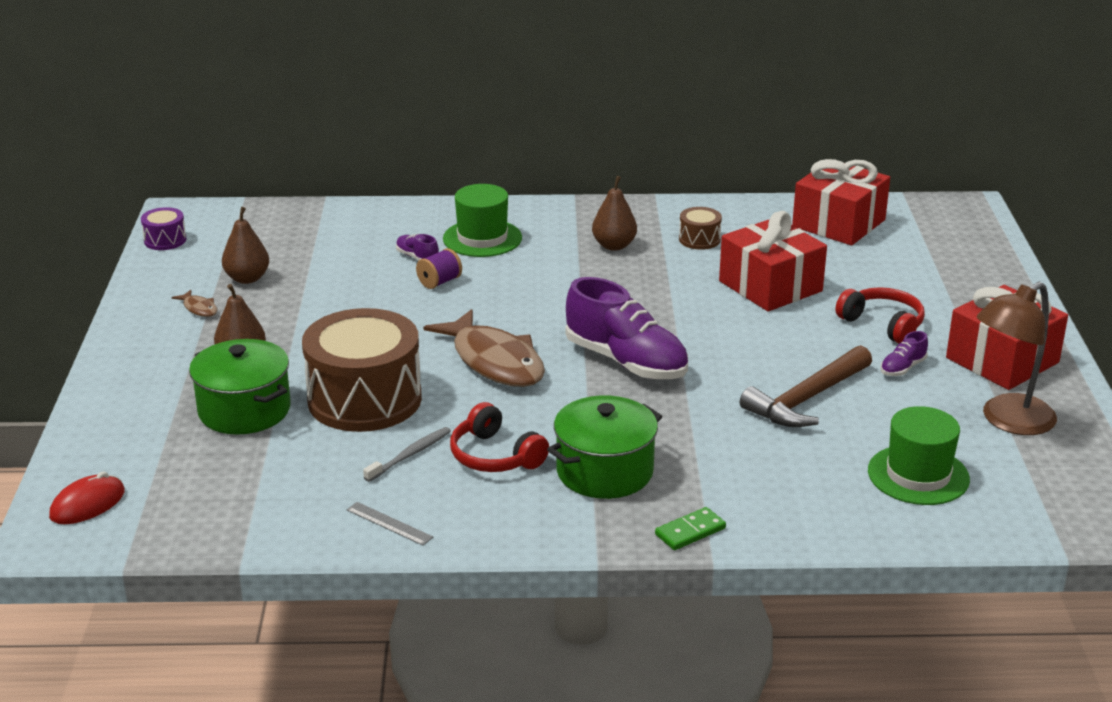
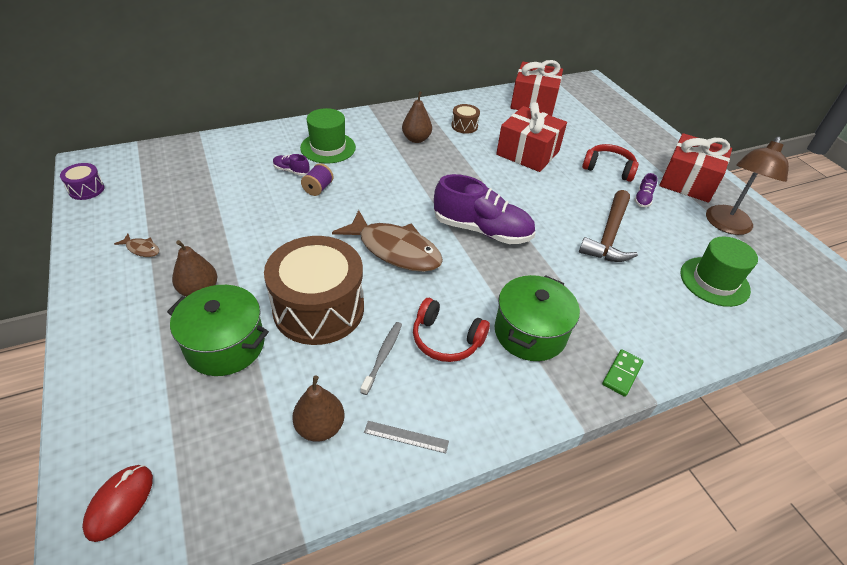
camera: 25 degrees left, 15 degrees up
(247, 278) = (170, 212): brown pear -> brown pear (320, 427)

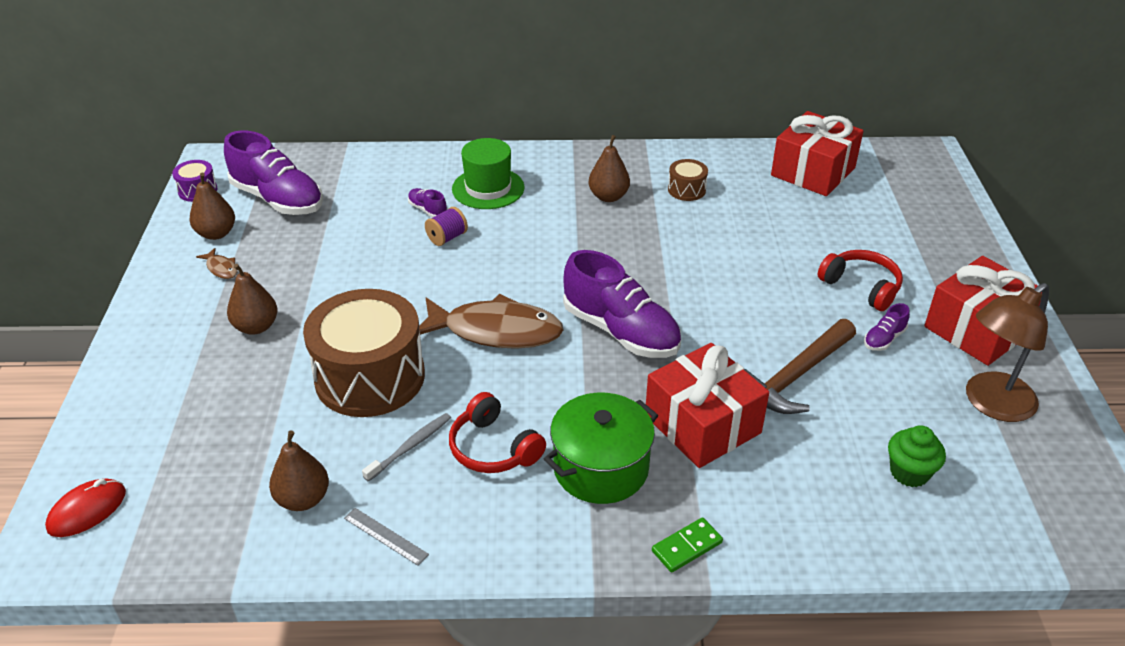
camera: 25 degrees right, 5 degrees down
(122, 221) = (216, 233): none -> brown pear
(163, 184) = (278, 199): none -> purple shoe
(225, 345) = (253, 390): green pot -> none
(395, 250) = (496, 331): brown fish -> brown fish turned 45 degrees counterclockwise
(527, 153) = (754, 242): red gift -> red gift (702, 424)
(714, 281) = (909, 472): green hat -> green cupcake

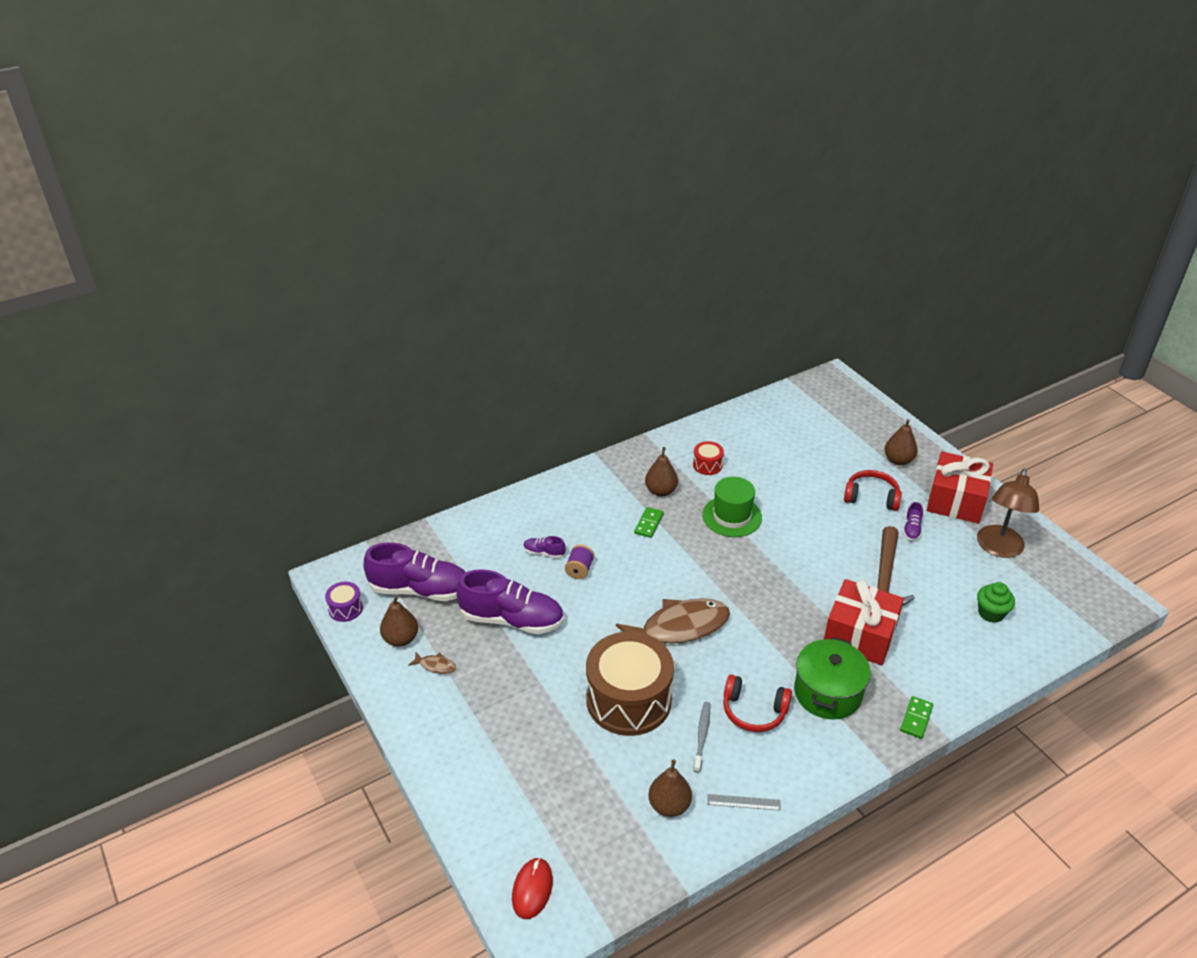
camera: 30 degrees left, 0 degrees up
(256, 327) = (511, 700): brown pear -> brown pear (898, 460)
(488, 188) = (571, 517): green hat -> green hat (732, 516)
(564, 222) = (649, 524): none -> green domino
(621, 331) = (758, 592): purple shoe -> purple shoe (512, 620)
(686, 190) = (707, 465): brown drum -> red drum
(813, 172) = (775, 419): red gift -> none

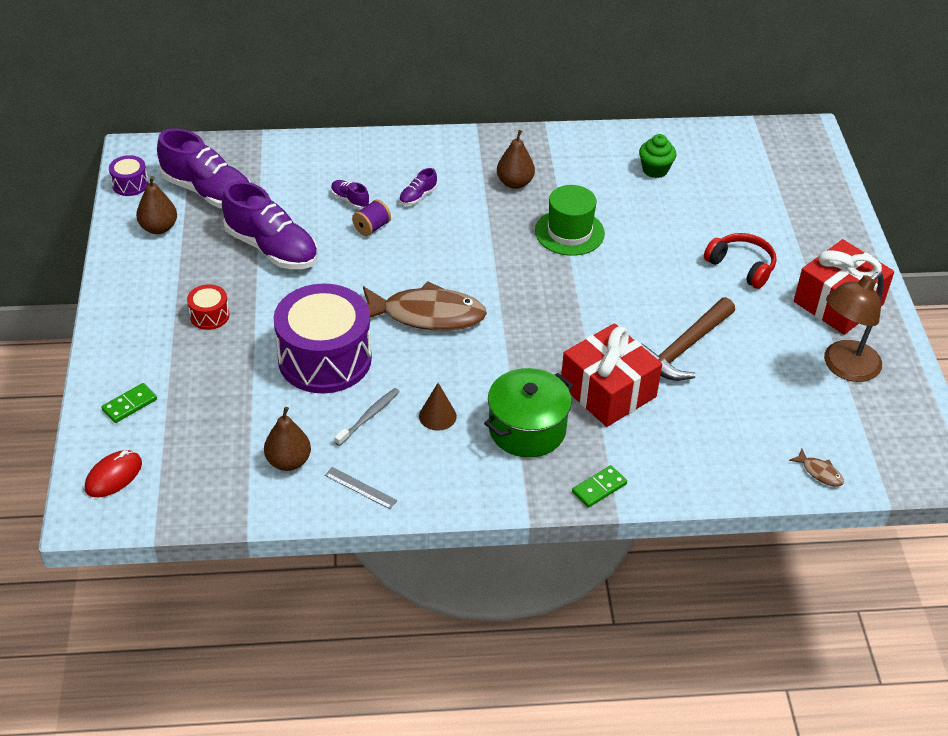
camera: 25 degrees right, 5 degrees up
(435, 666) = (172, 262): brown fish -> brown fish (820, 472)
(628, 700) = (325, 359): brown drum -> purple drum
(649, 524) = (476, 209): green domino -> green domino (129, 405)
(707, 465) = (586, 174): red drum -> red drum (209, 316)
(754, 711) = (437, 416): red headphones -> brown cone
(898, 460) = (807, 240): brown pear -> none
(911, 529) = (759, 313): purple shoe -> purple shoe (418, 196)
(991, 613) = (774, 425): green cupcake -> green cupcake (655, 170)

